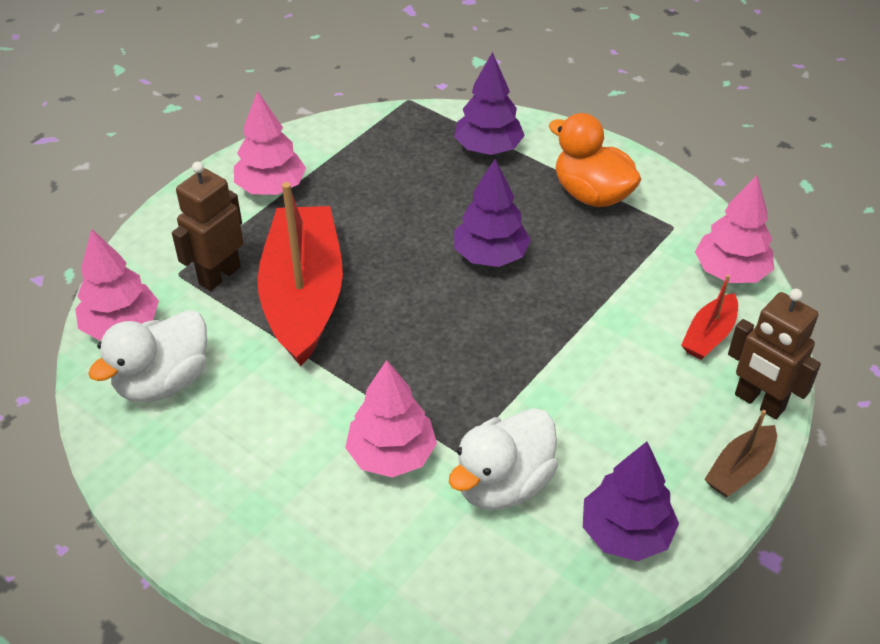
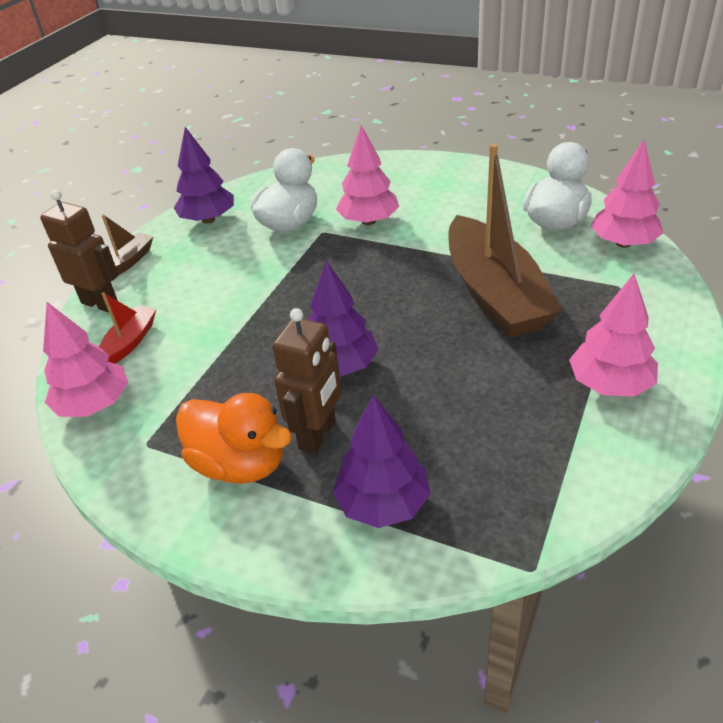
camera: 170 degrees right, 5 degrees down
(219, 275) = (582, 293): brown robot -> brown robot (318, 435)
(303, 296) = (495, 294): red boat -> brown boat

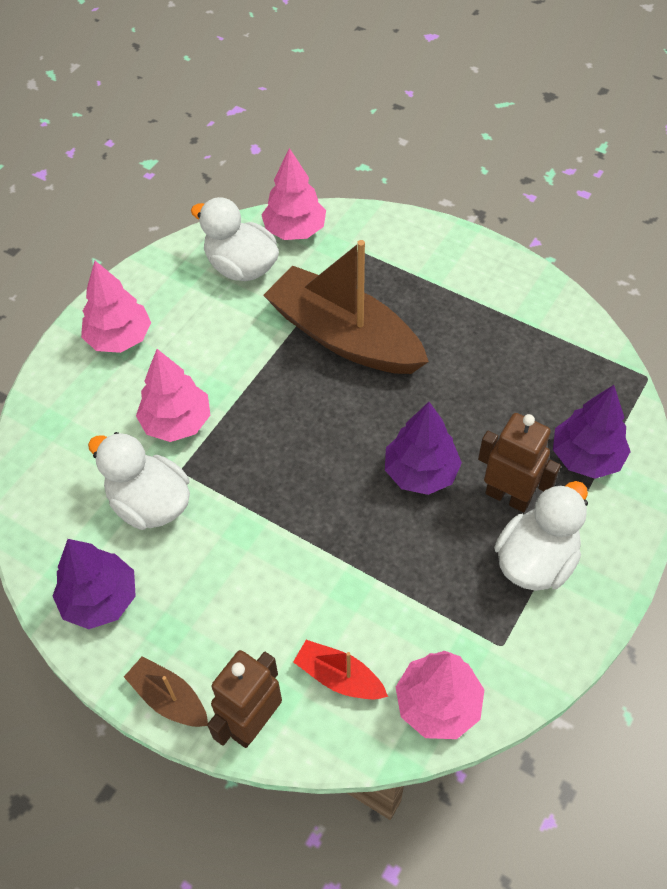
camera: 85 degrees left, 15 degrees up
(240, 464) = (535, 560): orange duck -> white duck
(495, 294) = (344, 337): brown boat -> brown boat turned 135 degrees counterclockwise
(610, 385) = (478, 290): pink tree -> pink tree (119, 338)

